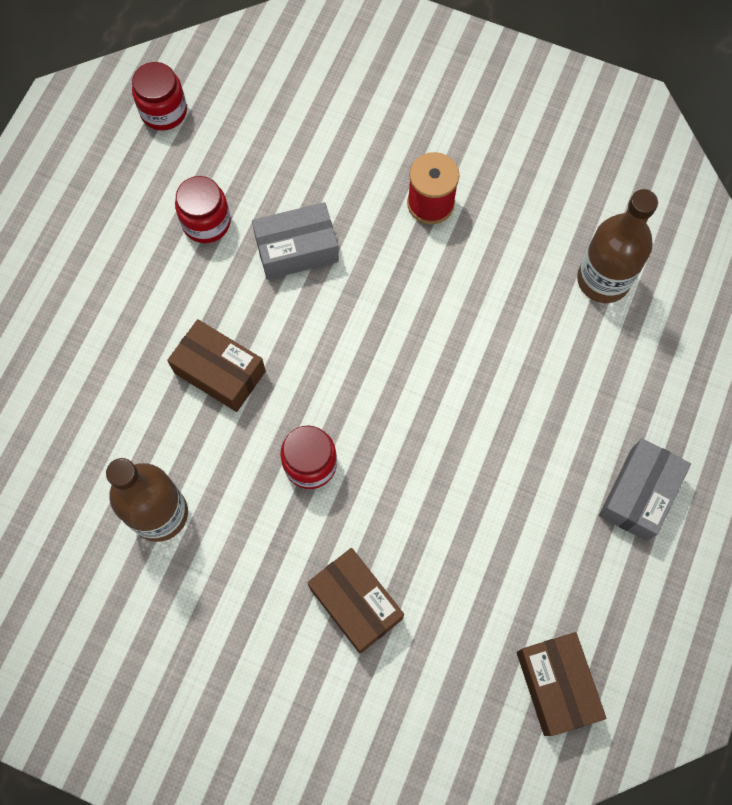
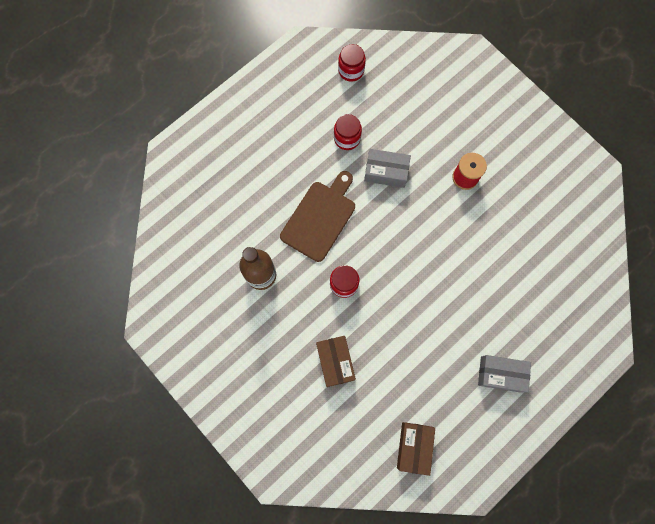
camera: 25 degrees right, 5 degrees up
(220, 372) = (320, 218): brown box -> brown cutting board
(603, 280) = (536, 256): brown bottle -> none
(639, 494) = (501, 374): grey box -> grey box turned 45 degrees clockwise

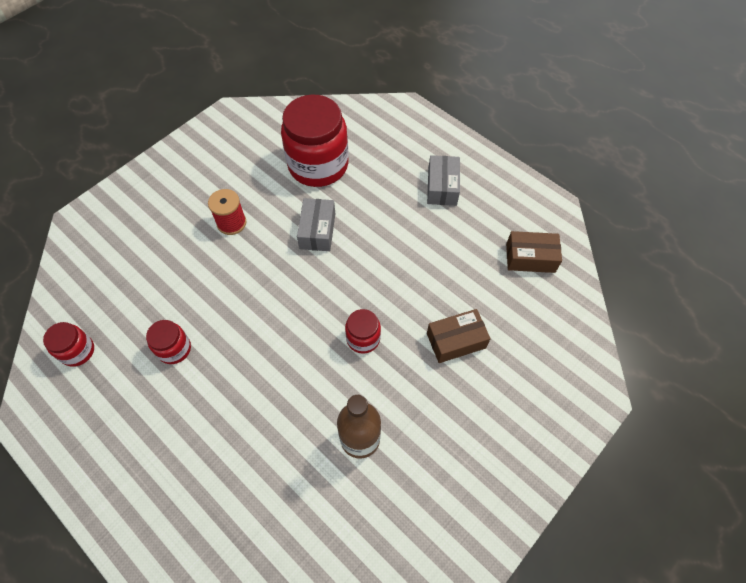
camera: 95 degrees left, 15 degrees down
(320, 218) = (281, 372): brown cutting board -> none
(386, 172) = (222, 302): grey box -> grey box (317, 231)
(530, 255) = (318, 165): none -> red jar

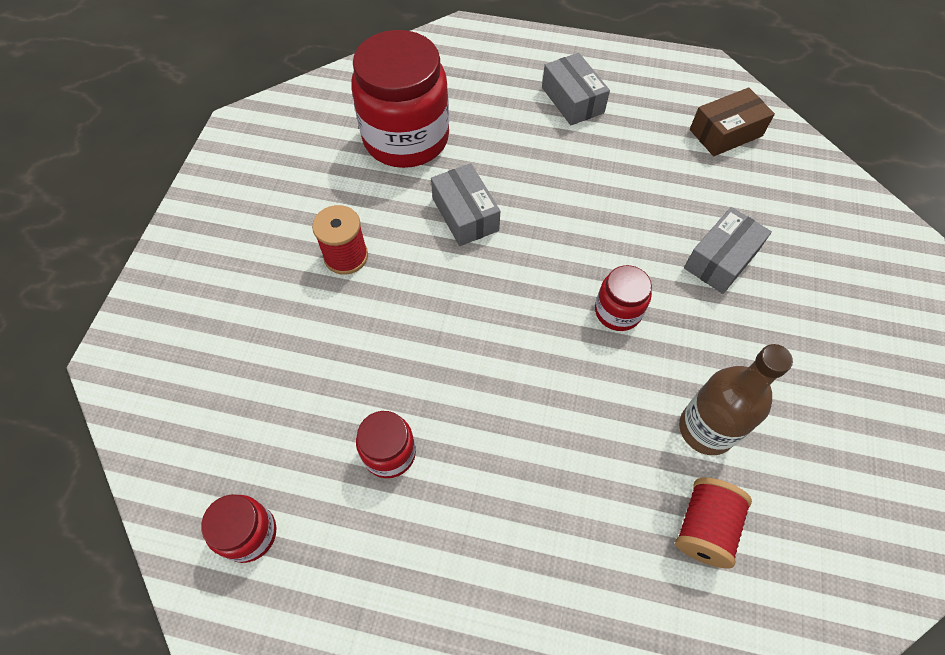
camera: 30 degrees left, 0 degrees up
(312, 493) = (704, 527): none -> red spool
(456, 341) = (721, 259): brown box -> grey box

